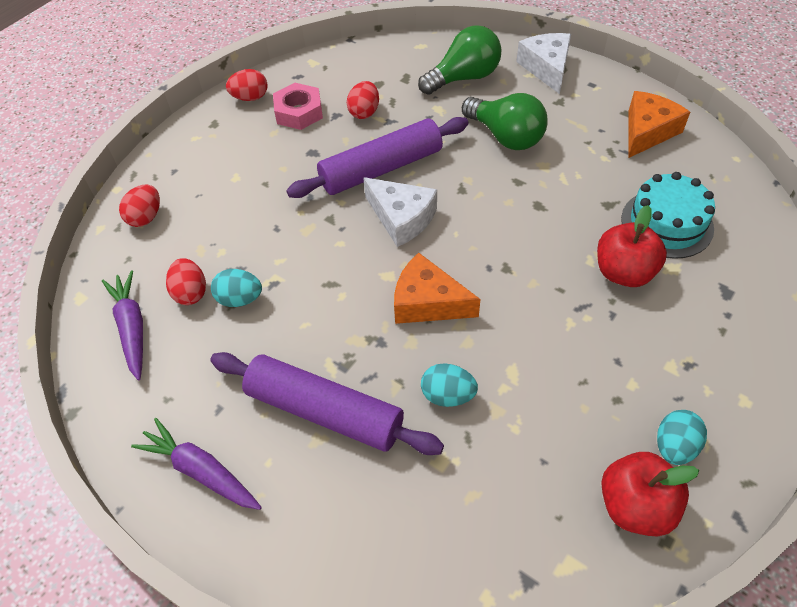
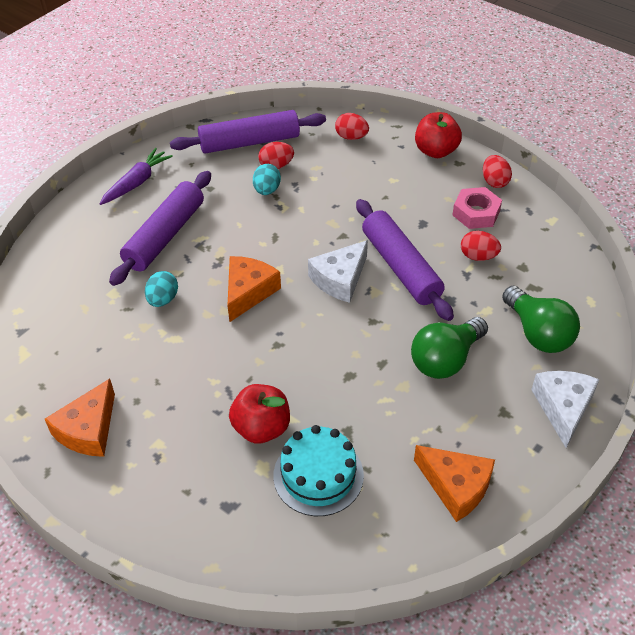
camera: 90 degrees right, 5 degrees down
(132, 328) = (249, 142): purple carrot -> purple rolling pin
(547, 68) = (563, 408): white cheese -> white cheese turned 75 degrees counterclockwise
(635, 506) = (51, 396): red apple -> red apple (436, 151)
(674, 446) = (88, 430): turquoise egg -> orange cheese

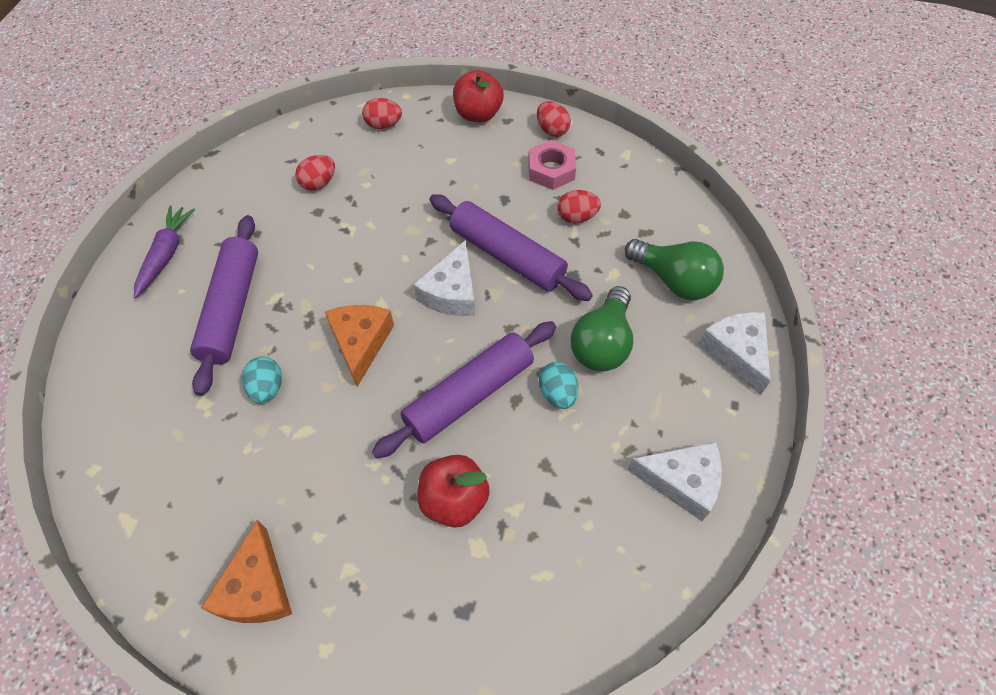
camera: 25 degrees left, 10 degrees up
(249, 142) = (275, 164): purple rolling pin -> purple rolling pin (469, 395)
(267, 190) = (322, 215): turquoise egg -> turquoise egg (557, 393)
(318, 475) = (541, 530): turquoise cake -> none
(456, 486) = (682, 481): orange cheese -> white cheese

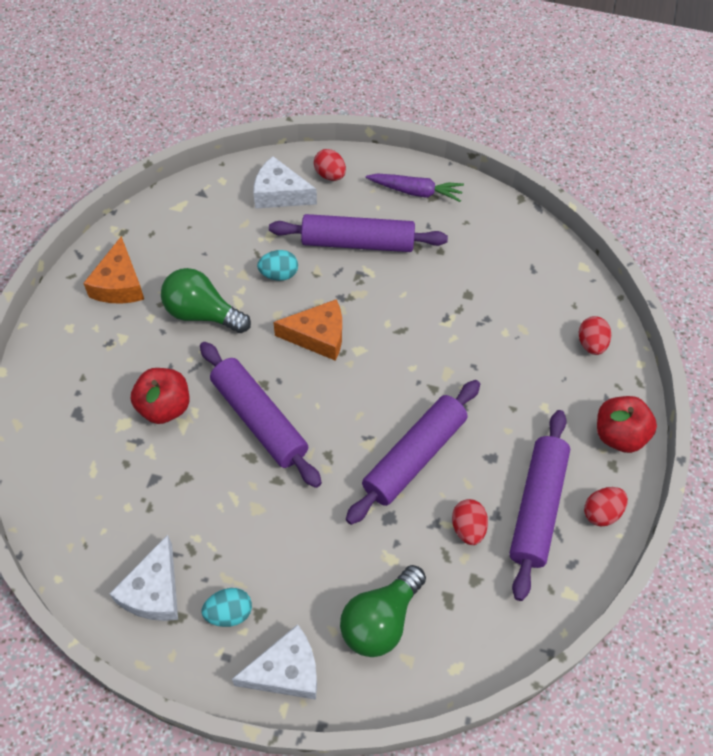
camera: 90 degrees right, 0 degrees up
(257, 588) = (119, 284): orange cheese -> orange cheese turned 90 degrees counterclockwise
(318, 183) = (504, 293): red egg -> red egg (330, 175)
(451, 292) = (370, 406): white cheese -> white cheese (279, 194)
(551, 170) = (536, 507): pink nut -> purple rolling pin
(557, 393) = (254, 492): turquoise egg -> turquoise egg (229, 613)
(602, 343) = (305, 537): green light bulb -> green light bulb (202, 313)

